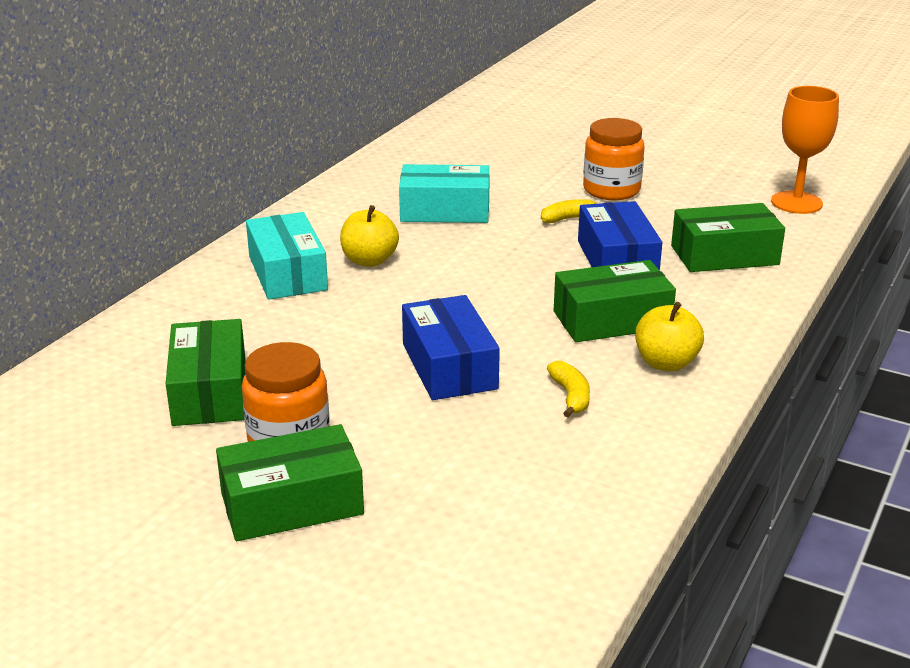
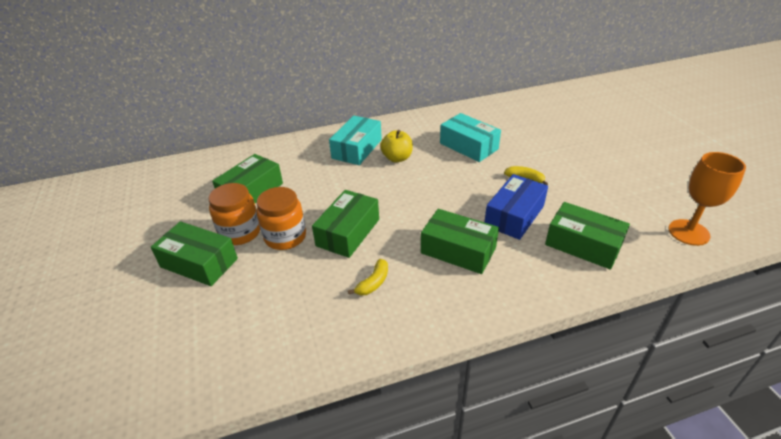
camera: 45 degrees right, 10 degrees up
(449, 366) = (348, 232): blue box -> green box
(611, 190) = (574, 171): orange jar -> orange jar (285, 237)
(666, 363) = (447, 294): yellow apple -> none

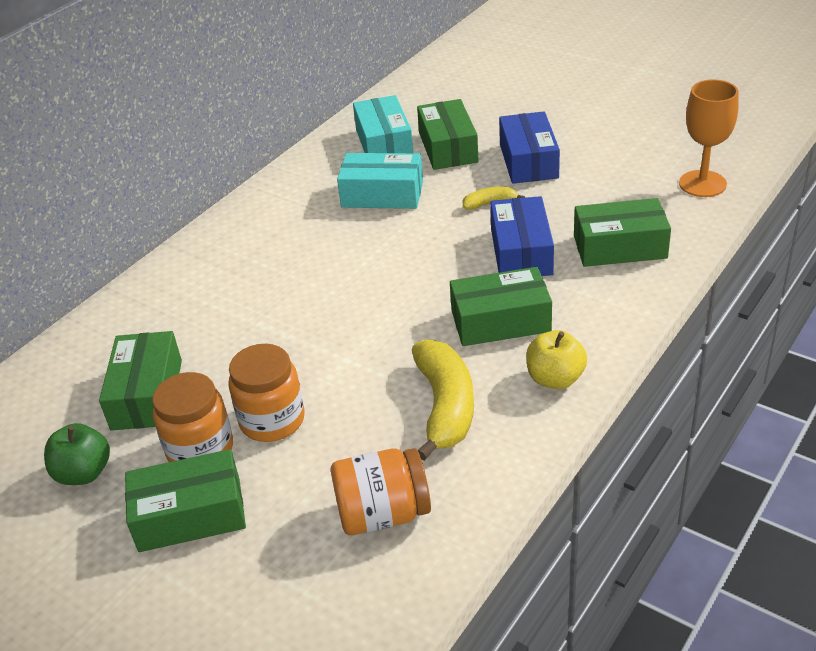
camera: 35 degrees left, 0 degrees up
(187, 214) = (84, 473): none -> green apple
(275, 324) = (383, 514): none -> orange jar
(348, 232) = (349, 371): green box -> green box (448, 147)
(357, 149) = (234, 265): turquoise box -> turquoise box (384, 143)
(373, 283) = (445, 406): yellow banana -> yellow banana, size x2.01
(397, 158) = (305, 252): yellow apple -> yellow apple (555, 379)
(575, 164) = (528, 161): none -> blue box

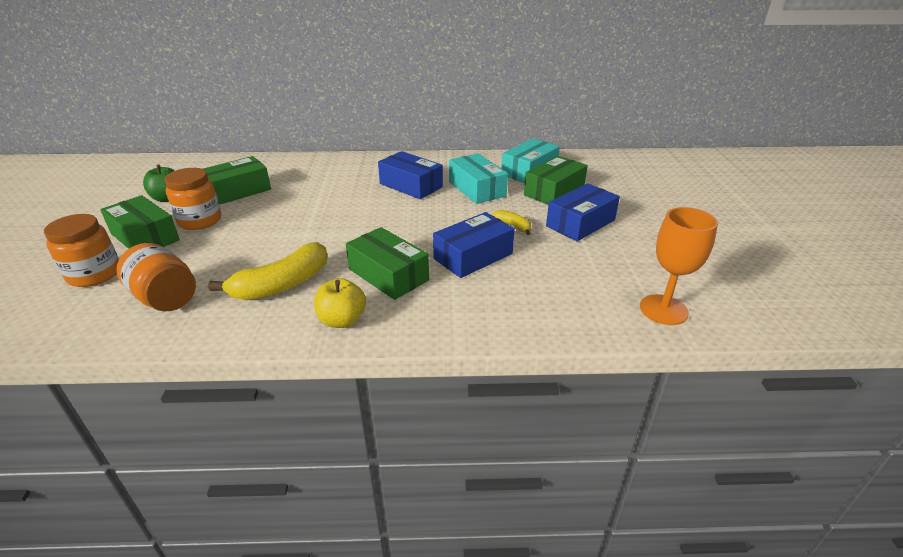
camera: 50 degrees right, 5 degrees down
(272, 420) = (235, 231): orange jar -> orange jar (94, 274)
(315, 238) = (411, 185): none -> blue box
(619, 247) = (527, 296): green box -> none

